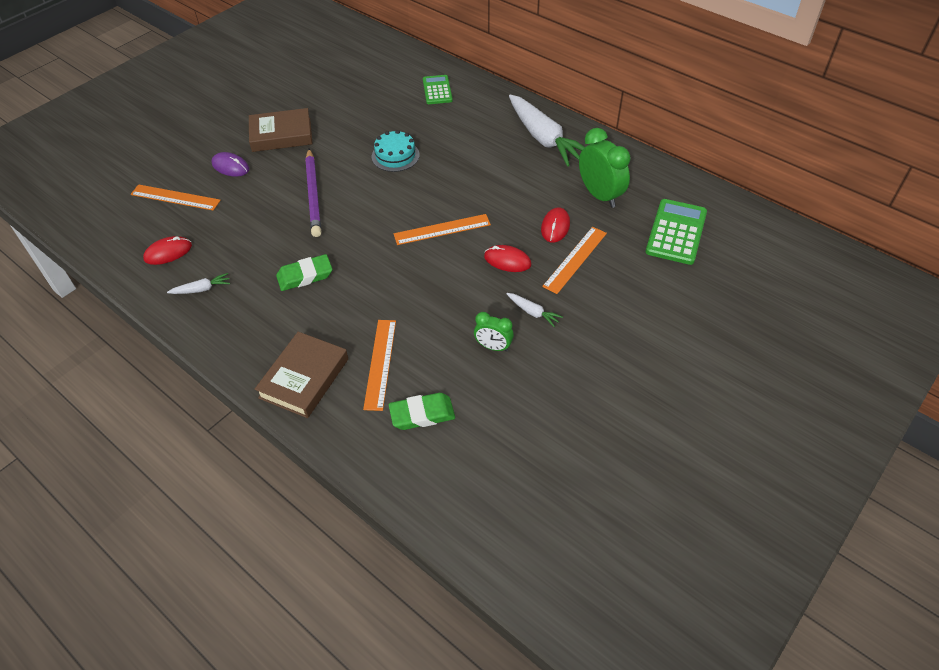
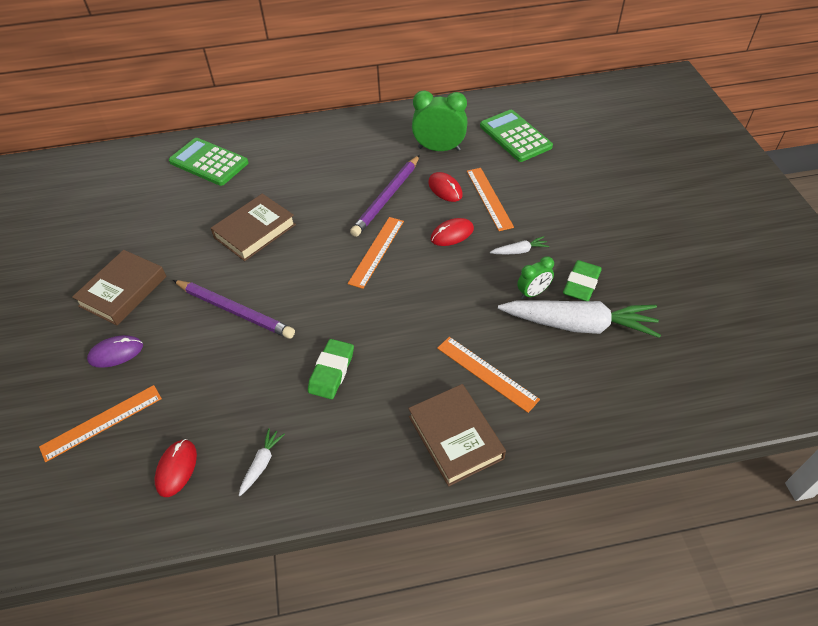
camera: 50 degrees left, 0 degrees up
(395, 156) = (255, 231): turquoise cake -> brown book
(422, 414) = (564, 375): green eraser -> green eraser (581, 284)
(437, 90) = (209, 162): green calculator -> green calculator, size x1.53
(505, 200) = (387, 198): none -> purple pencil
(543, 138) = (344, 140): white carrot -> white carrot (578, 325)

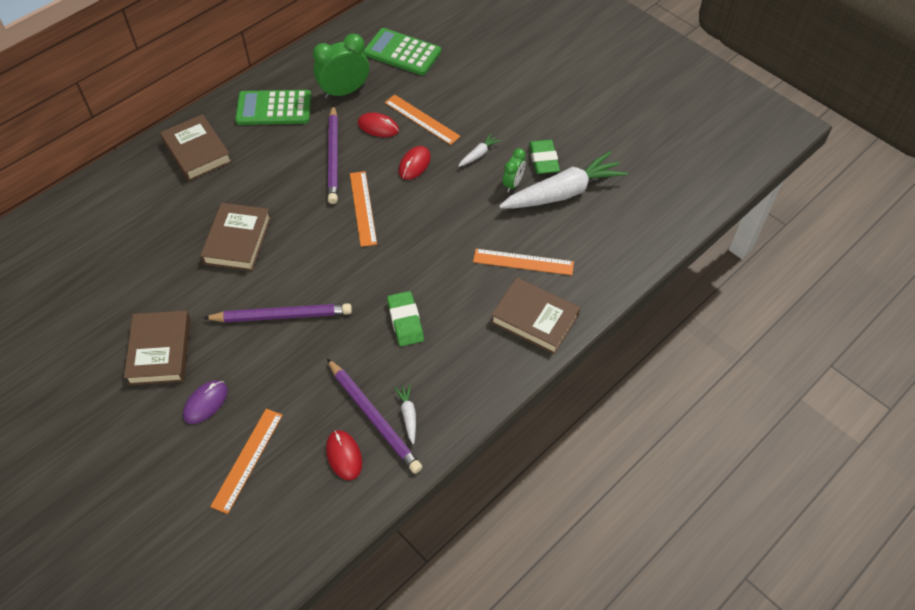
camera: 35 degrees left, 5 degrees up
(209, 162) = (130, 197): green calculator -> green calculator (274, 108)
(231, 448) = (374, 417): none -> purple pencil
(284, 149) = (197, 152): none -> brown book

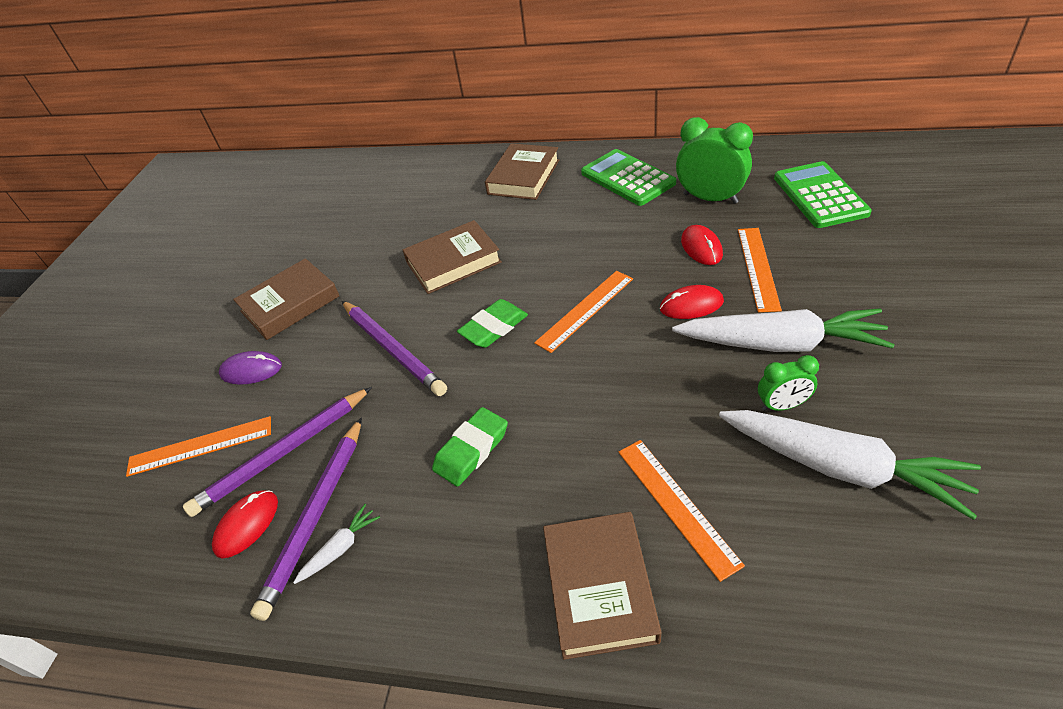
camera: 60 degrees right, 10 degrees down
(333, 157) = (622, 248): purple pencil -> purple pencil (283, 453)
(478, 154) = (779, 343): white carrot -> white carrot, size x2.39
(543, 160) = (862, 408): green eraser -> green eraser (493, 327)

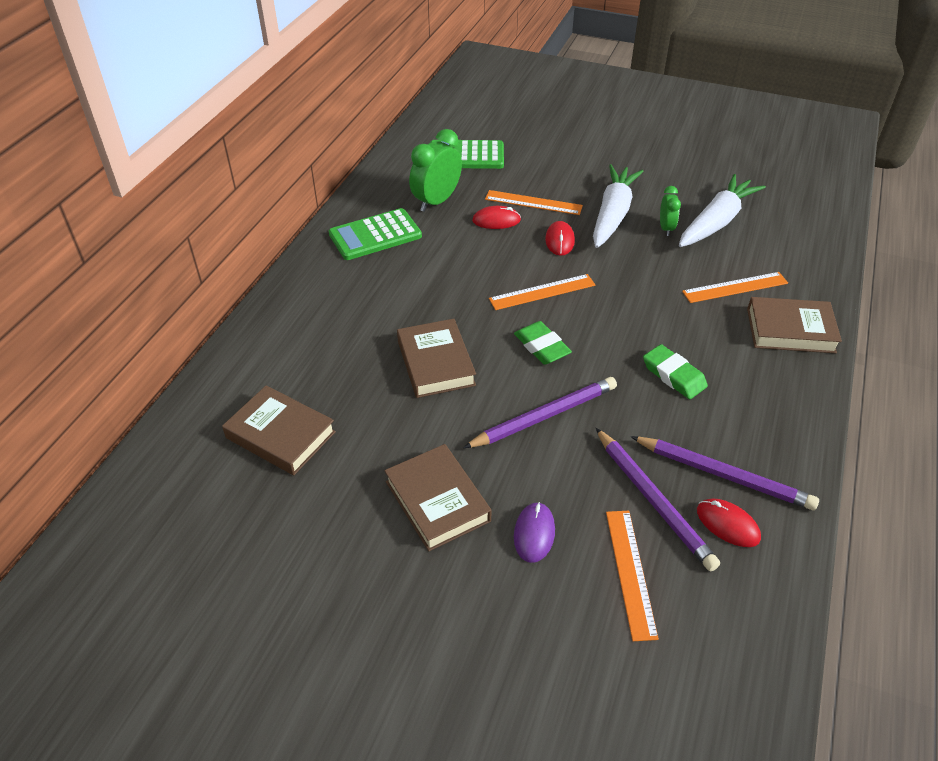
camera: 85 degrees left, 0 degrees up
(340, 549) = (755, 459): white carrot -> none
(523, 177) = (322, 297): brown book -> brown book (280, 435)
(585, 310) = (542, 292): orange ruler -> orange ruler turned 75 degrees counterclockwise

